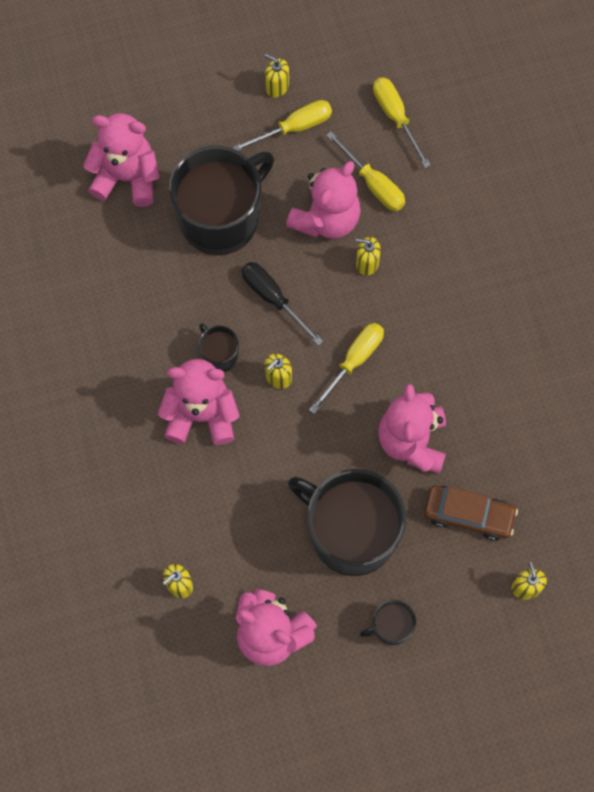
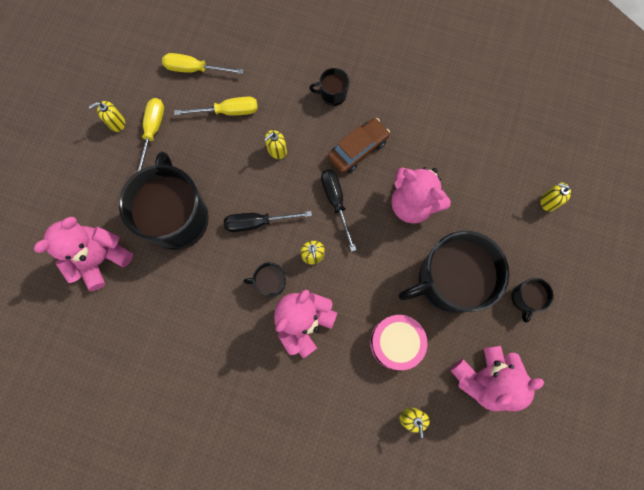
camera: 55 degrees left, 5 degrees up
(245, 520) = (395, 342): none -> pink drum
(326, 219) = (229, 154): pink teddy bear -> none
(354, 361) = (336, 202): yellow screwdriver -> black screwdriver
(468, 515) = (482, 203): brown car -> brown car (358, 149)
(476, 275) = (332, 94): none -> black mug

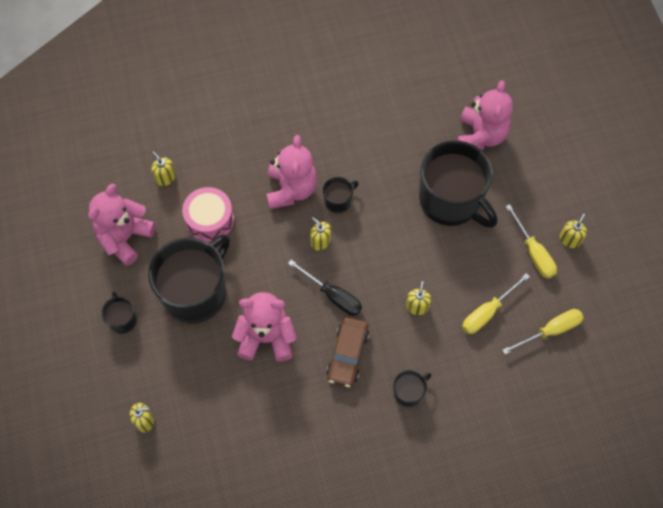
camera: 145 degrees right, 10 degrees down
(257, 222) = (384, 237): black screwdriver -> none

